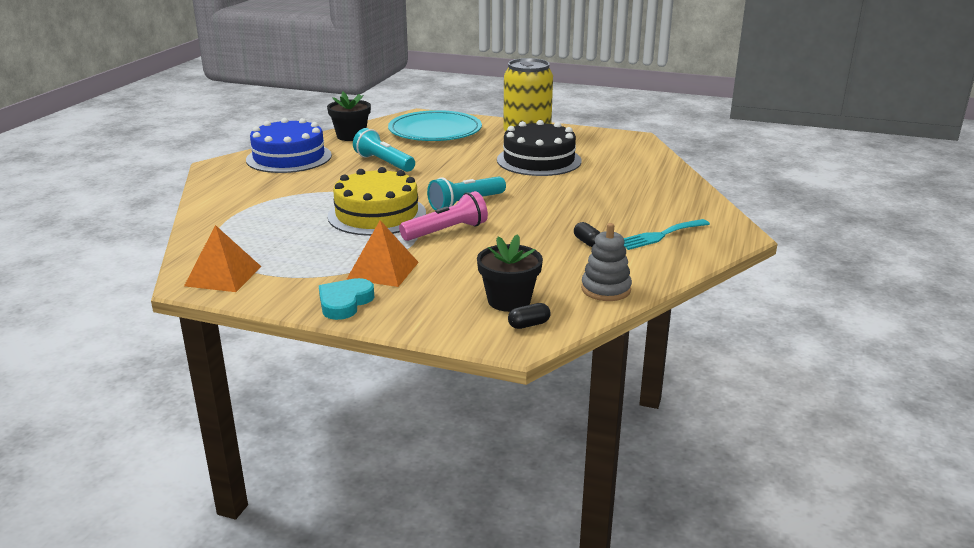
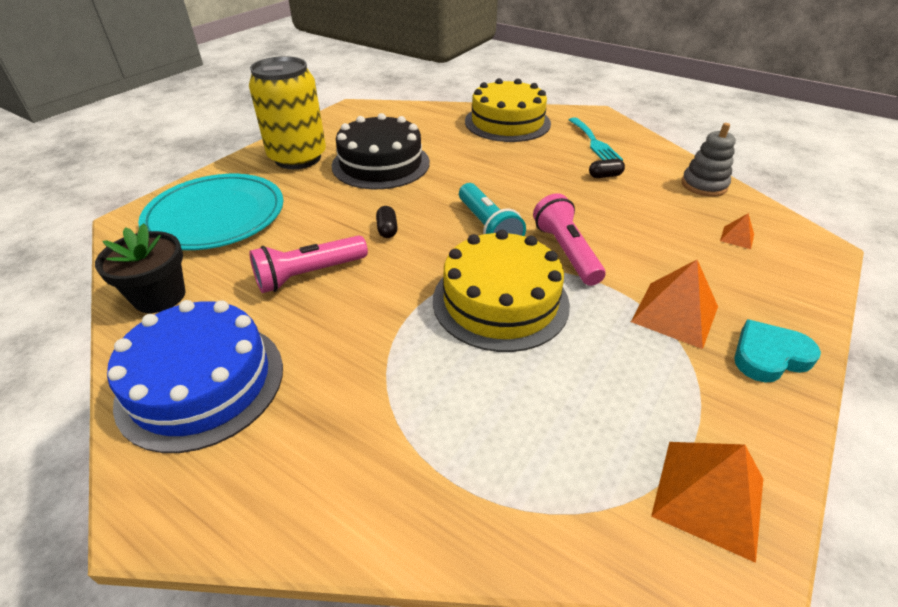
camera: 75 degrees left, 15 degrees up
(345, 302) = (769, 356): turquoise heart -> turquoise heart turned 120 degrees clockwise
(384, 163) = (309, 275): turquoise flashlight -> pink flashlight
(509, 300) = (737, 237): black flower pot -> orange pyramid
(529, 324) = (783, 234): black capsule -> black capsule (387, 229)
(667, 195) = (507, 122): none -> yellow cake

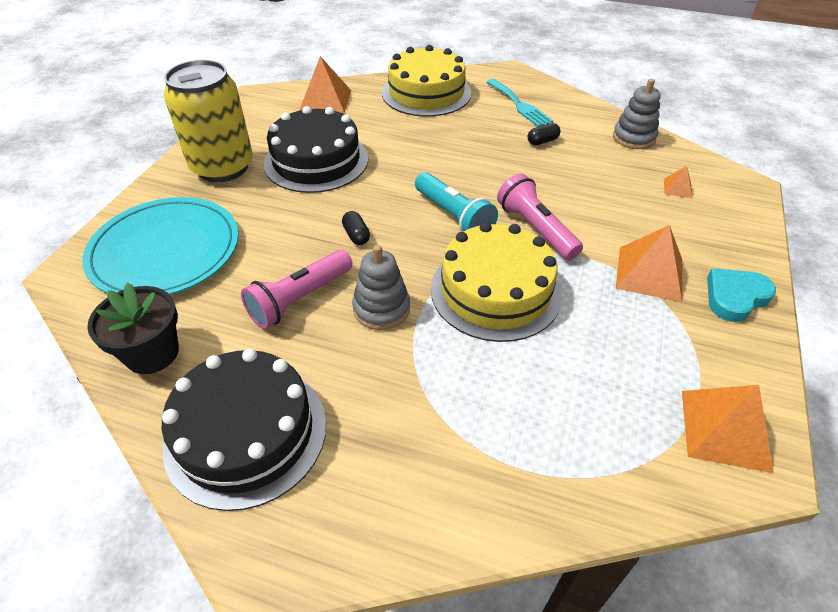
camera: 15 degrees left, 5 degrees up
(201, 382) = (246, 433): blue cake -> black cake
(380, 297) = (381, 309): none -> grey stacking toy
(412, 117) = (325, 100): none -> orange pyramid

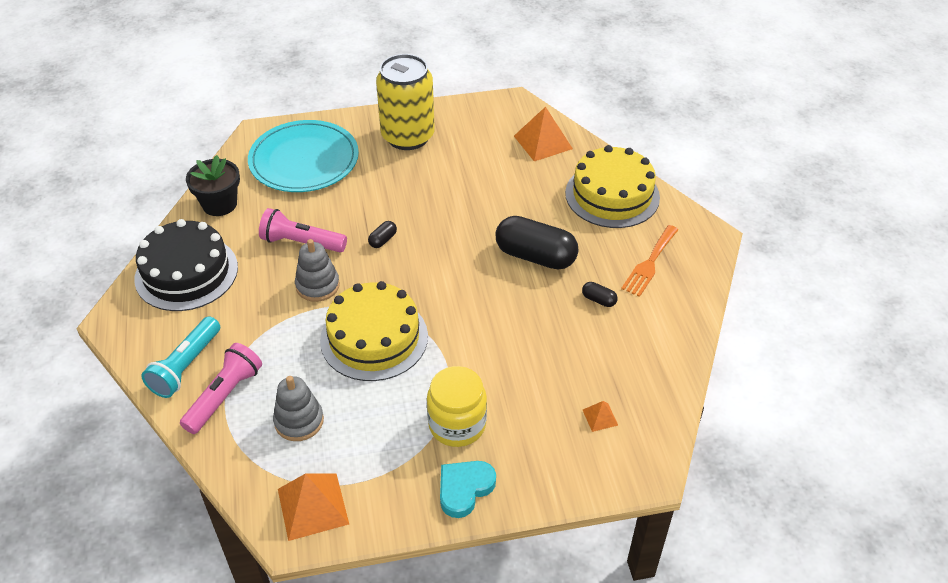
camera: 60 degrees right, 0 degrees up
(316, 161) = (454, 178): black cake -> none
(453, 216) = (443, 283): turquoise flashlight -> turquoise flashlight (185, 366)
(464, 153) = (535, 256): none -> black capsule
(519, 105) = (649, 263): turquoise fork -> orange fork
(536, 229) = (464, 337): pink flashlight -> pink flashlight (225, 396)
(633, 138) = (663, 363): grey stacking toy -> grey stacking toy (299, 421)
(649, 273) = (457, 424): orange pyramid -> yellow jar
(735, 297) = (464, 489): turquoise heart -> turquoise heart turned 75 degrees counterclockwise

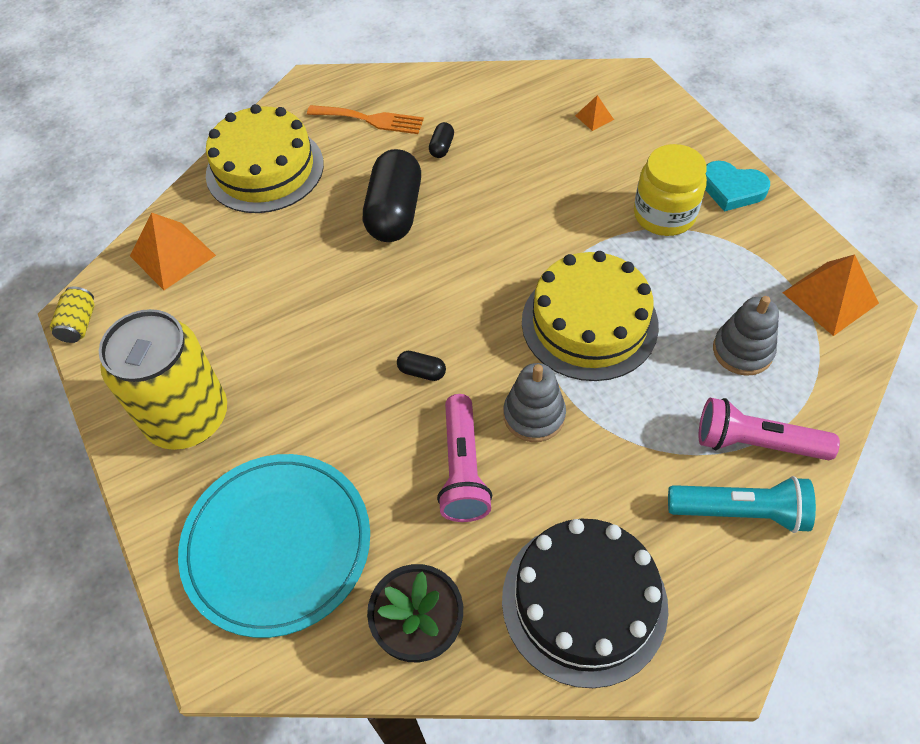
camera: 105 degrees left, 10 degrees up
(502, 100) = (79, 324): none -> yellow can

